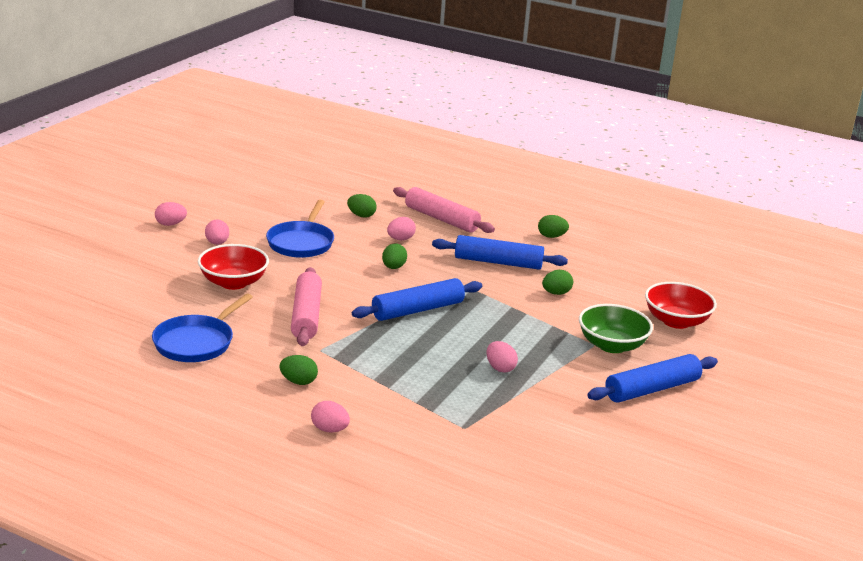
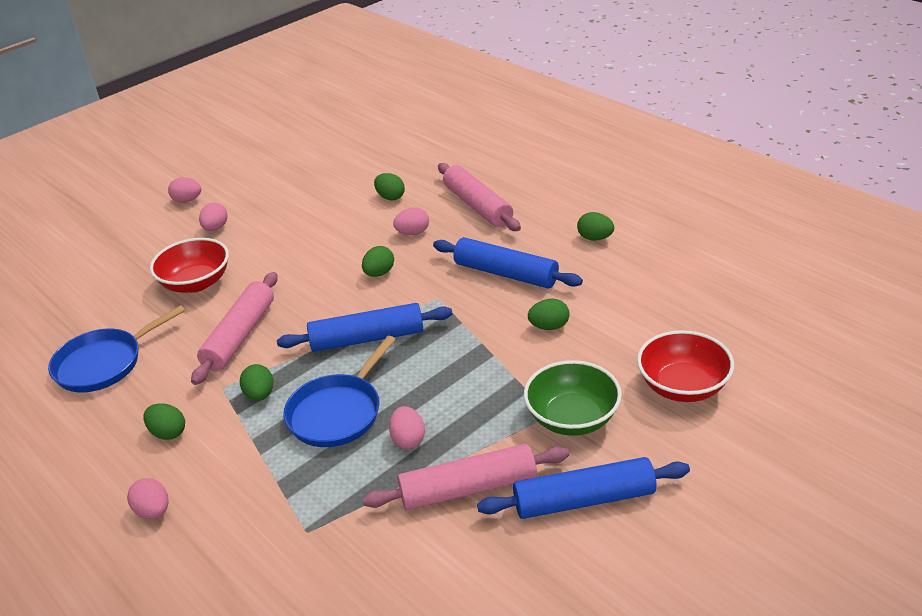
camera: 25 degrees right, 10 degrees up
(301, 243) = (302, 232): blue pan -> blue pan (338, 412)
(357, 352) = (260, 395): none -> green egg
(566, 391) = (468, 489): none -> pink rolling pin

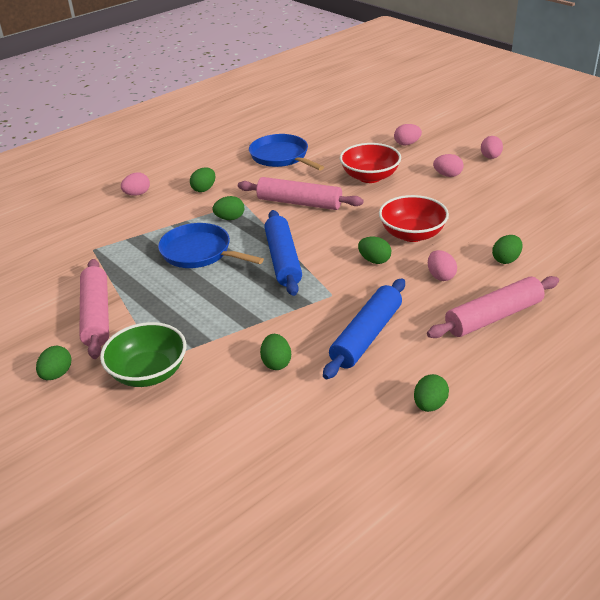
camera: 90 degrees right, 0 degrees up
(408, 440) = (158, 286): pink egg -> pink egg (407, 144)
(584, 499) = (57, 374): blue rolling pin -> green egg
(683, 386) = (163, 451): red bowl -> red bowl (412, 234)

